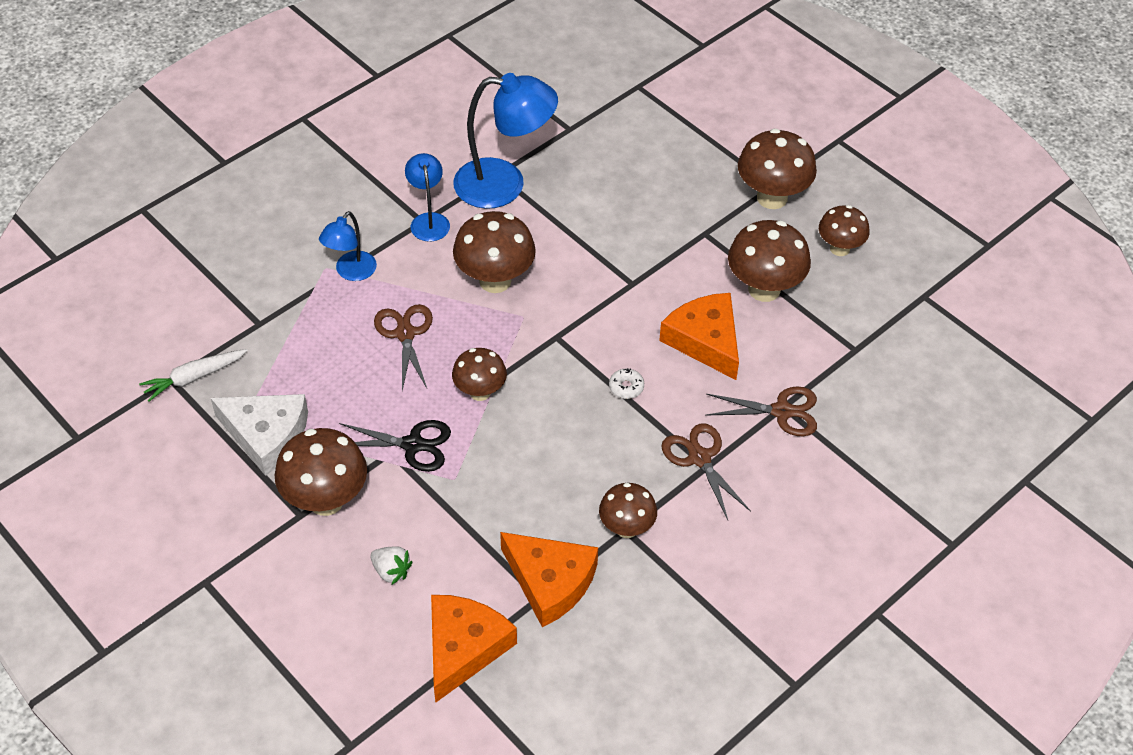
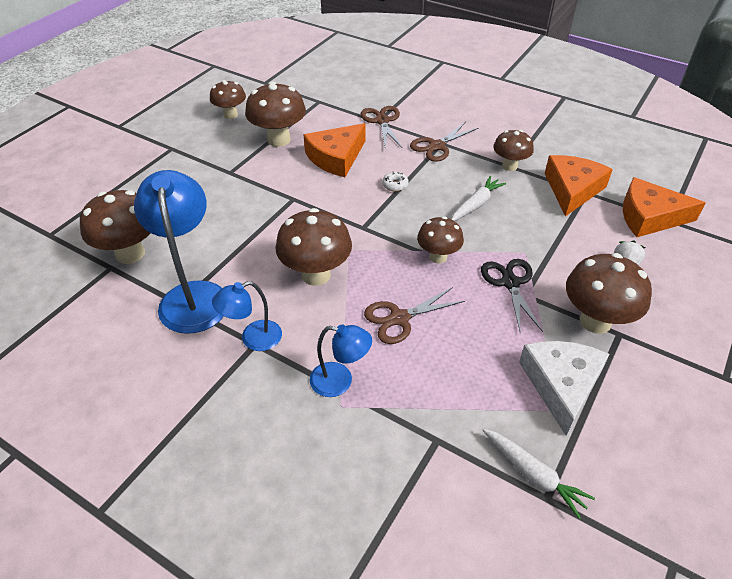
camera: 105 degrees left, 5 degrees down
(558, 460) = (476, 204): none -> white carrot
(772, 198) = (185, 147): brown mushroom -> brown mushroom (130, 254)

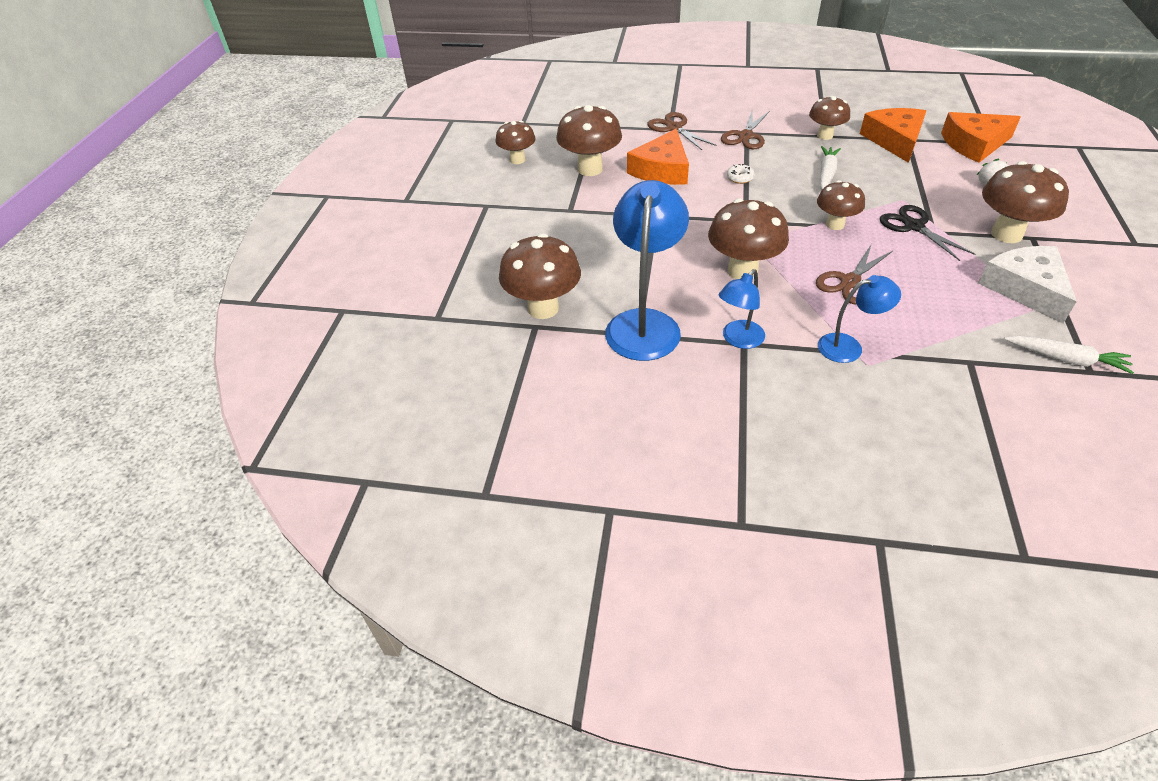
camera: 20 degrees left, 0 degrees up
(193, 295) = (644, 323): blue lamp -> blue lamp turned 45 degrees clockwise

